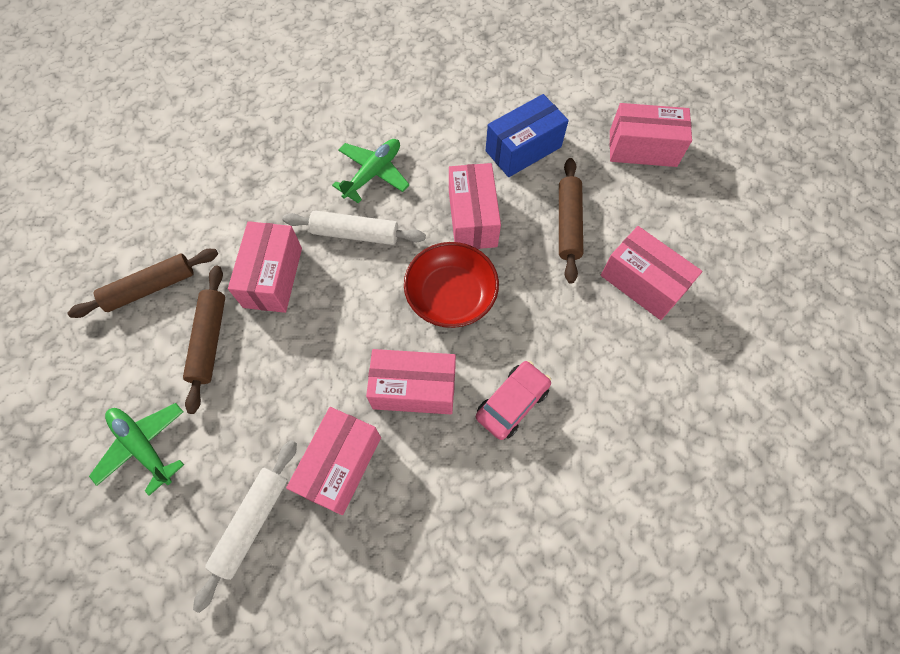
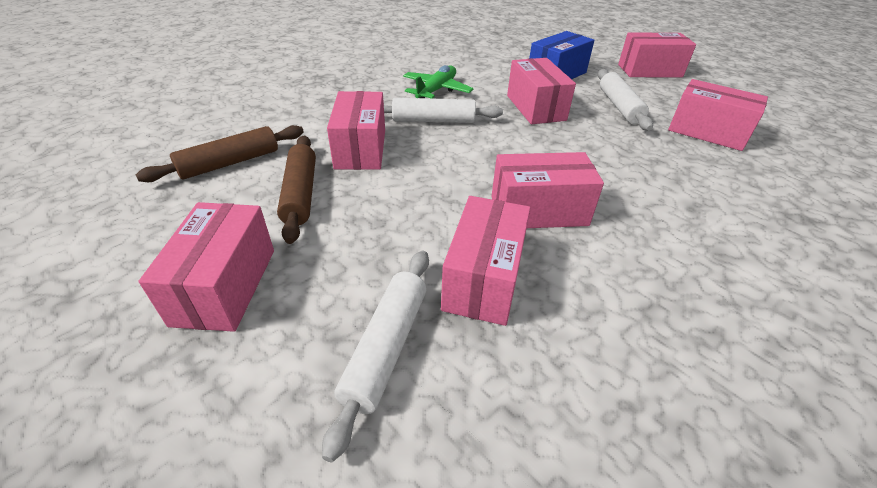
camera: 10 degrees left, 25 degrees down
(144, 446) = (225, 286): green plane -> pink box
(451, 295) = (541, 149): red bowl -> none
(512, 403) = (646, 212): pink car -> none
(568, 224) = (619, 106): brown rolling pin -> white rolling pin

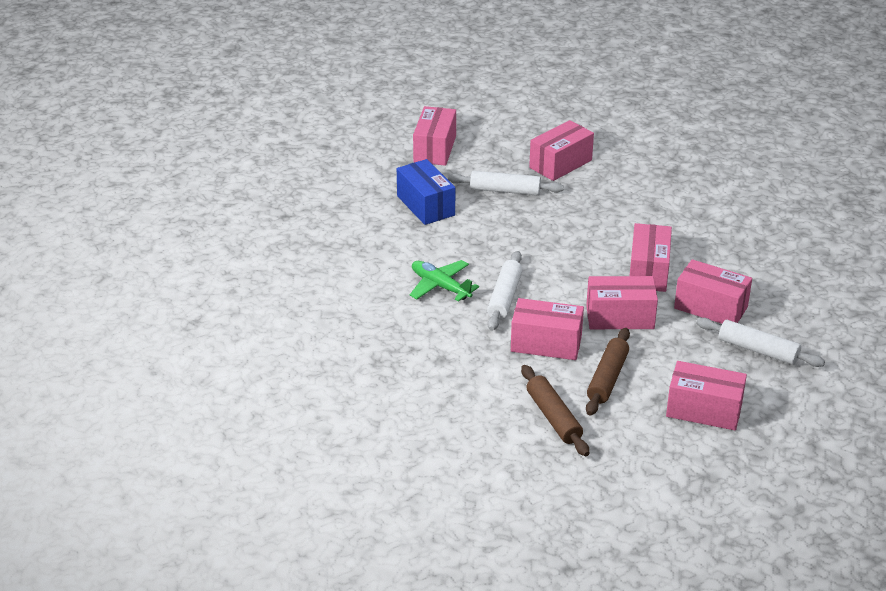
camera: 75 degrees left, 5 degrees down
(300, 194) = (607, 378): brown rolling pin -> brown rolling pin turned 75 degrees counterclockwise
(535, 108) = (495, 236): pink box -> pink box (620, 317)

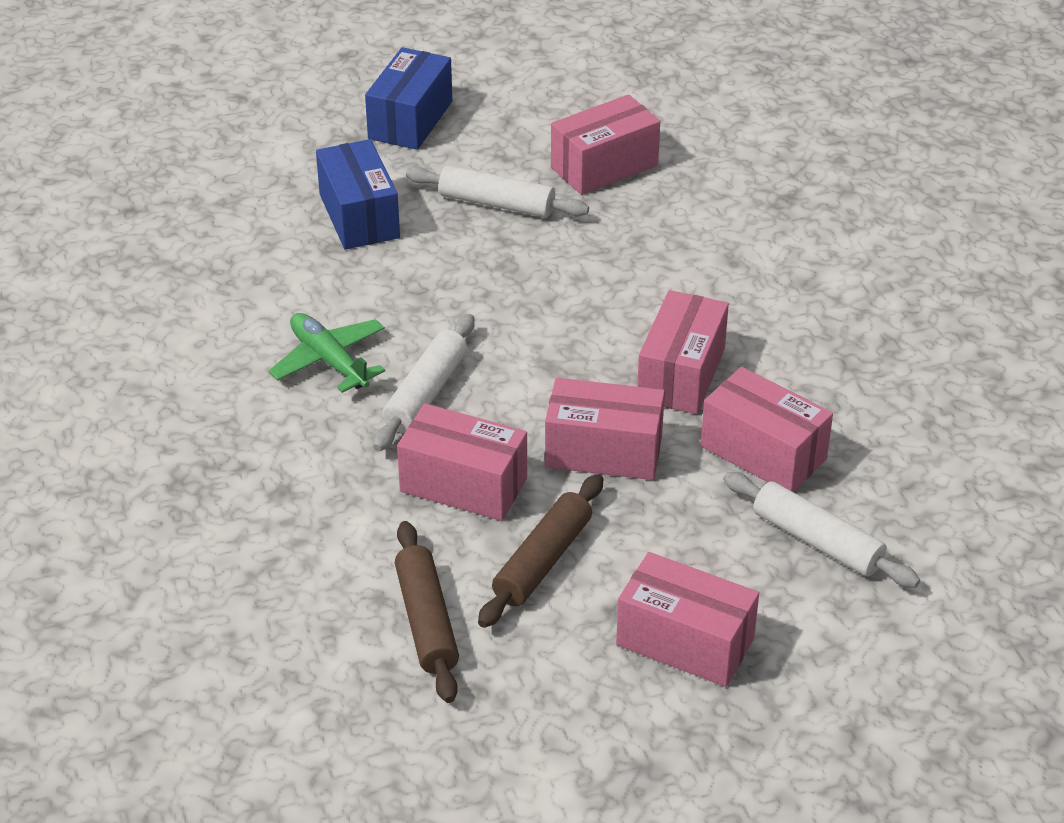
camera: 10 degrees right, 5 degrees up
(435, 149) = (410, 120): pink box -> blue box

